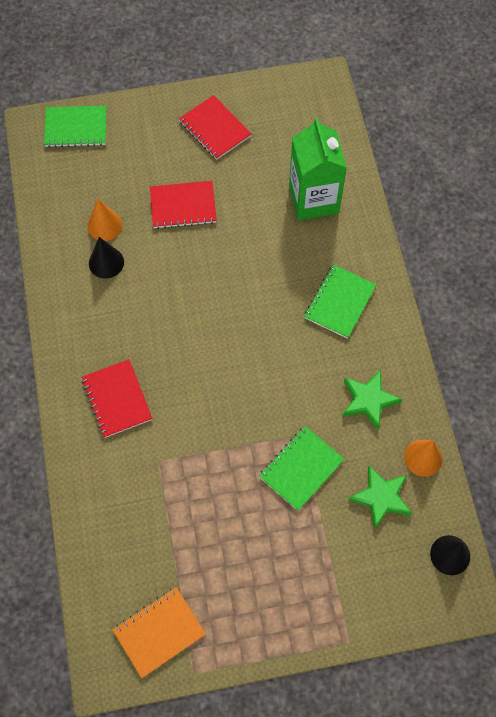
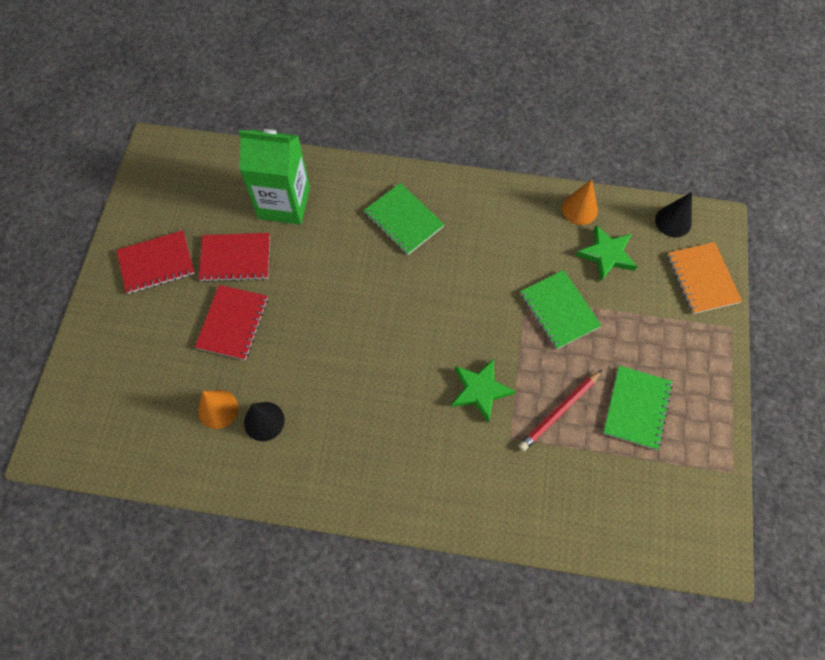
camera: 70 degrees left, 0 degrees up
(76, 127) = (76, 403): green notebook -> green notebook (636, 408)
(117, 399) = (428, 458): red notebook -> red notebook (235, 258)
(159, 632) = (686, 491): orange notebook -> orange notebook (702, 279)
(197, 497) = (559, 412): none -> red pencil
(368, 400) = (511, 231): green star -> green star (480, 390)

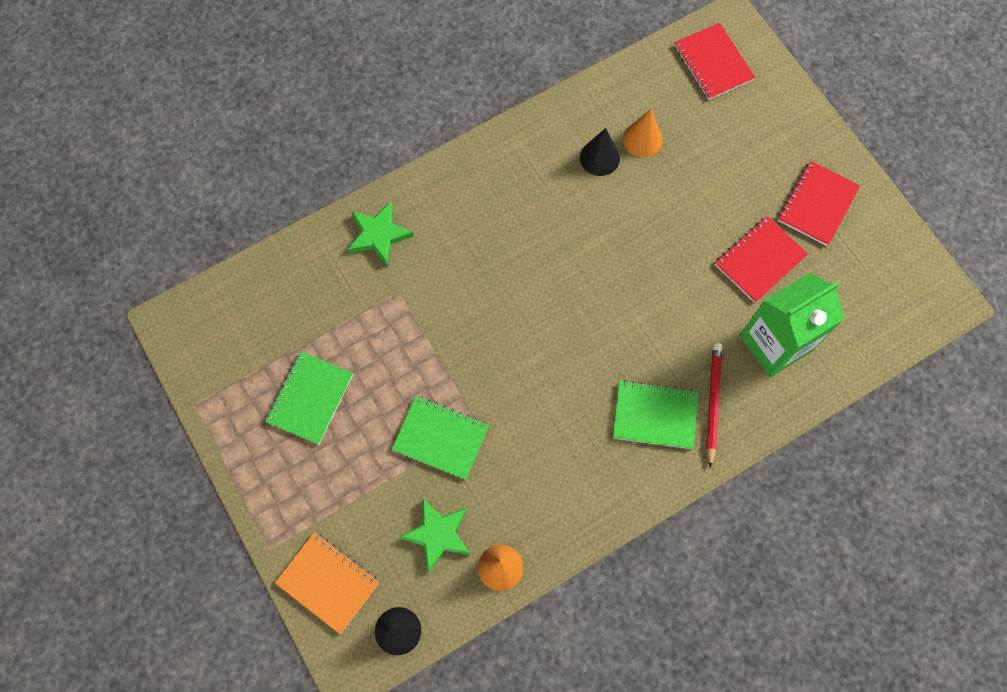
camera: 140 degrees right, 5 degrees up
(233, 323) = (702, 207): red notebook -> red notebook (713, 63)
(480, 390) = (453, 311): green star -> green star (378, 235)
(559, 412) = (374, 344): red pencil -> red pencil (713, 402)
(636, 408) = (310, 398): green notebook -> green notebook turned 45 degrees clockwise

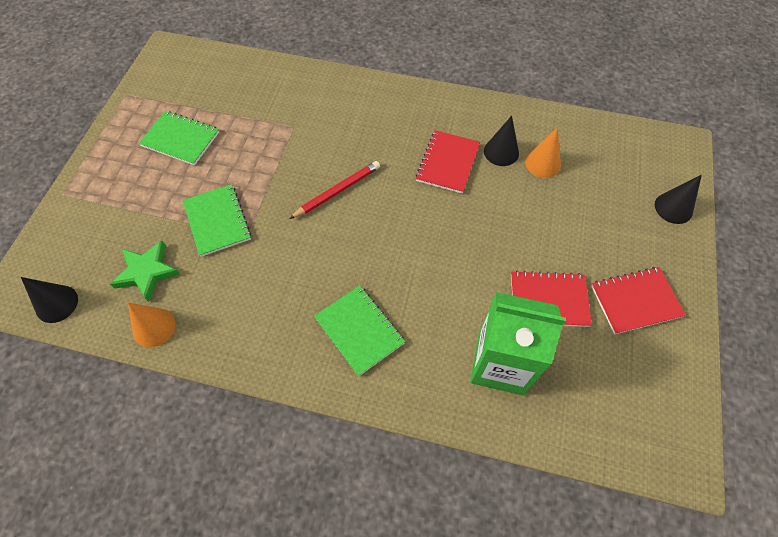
camera: 45 degrees right, 10 degrees down
(310, 398) = (180, 139): green notebook -> green notebook turned 45 degrees clockwise
(328, 582) = (61, 240): orange notebook -> none
(378, 235) = (319, 91): green star -> none
(713, 63) = (644, 157): red notebook -> red notebook (448, 163)
(713, 402) = (409, 360): red pencil -> red pencil (337, 191)
(774, 95) = (673, 208): none -> black cone

